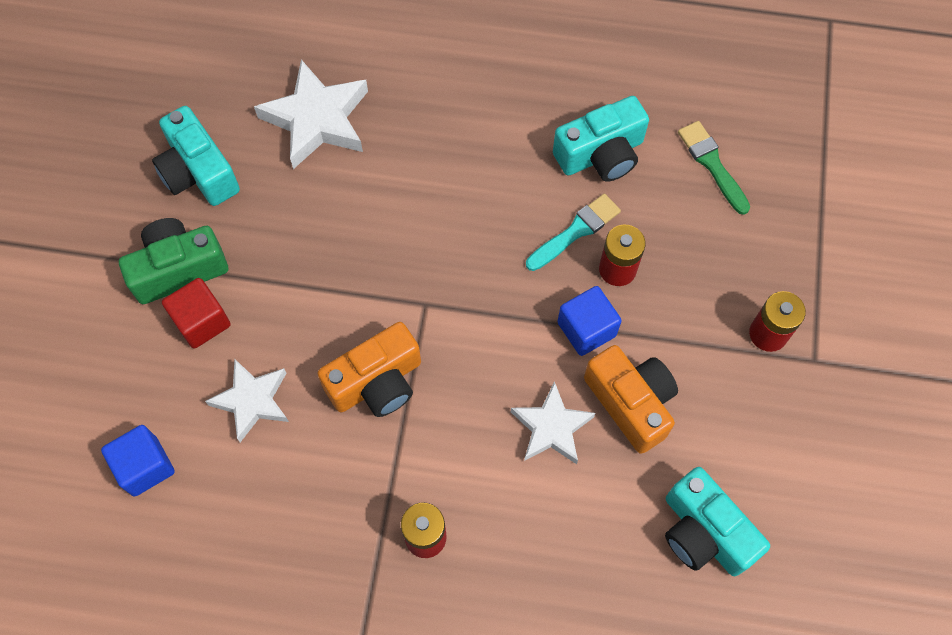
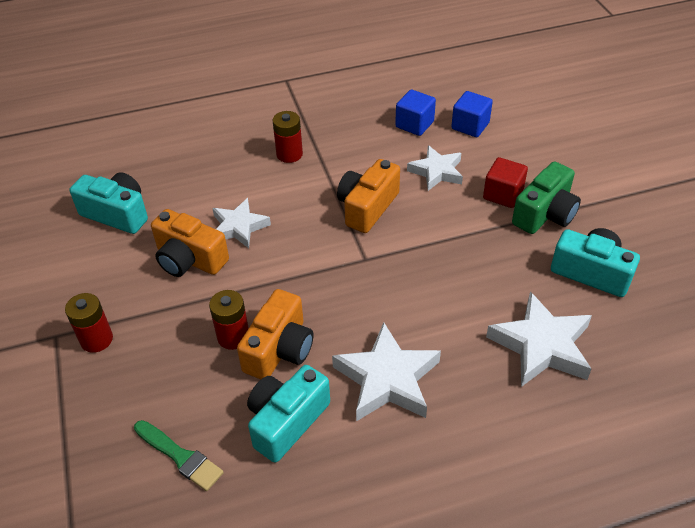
camera: 155 degrees right, 20 degrees down
(485, 153) = (387, 379): none -> white star
(575, 232) = (279, 349): turquoise brush -> orange camera
(586, 329) = (240, 289): blue cube -> blue cube (414, 124)

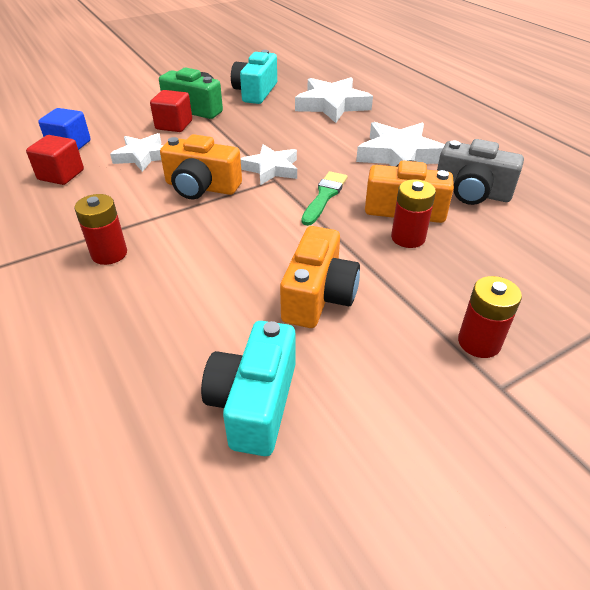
camera: 105 degrees left, 5 degrees down
(180, 456) = (551, 240): green brush -> green brush (324, 196)
(239, 227) = (251, 268): white star -> white star (271, 169)
(286, 421) = (471, 192): turquoise camera -> grey camera
(414, 124) = (61, 175): blue cube -> red cube

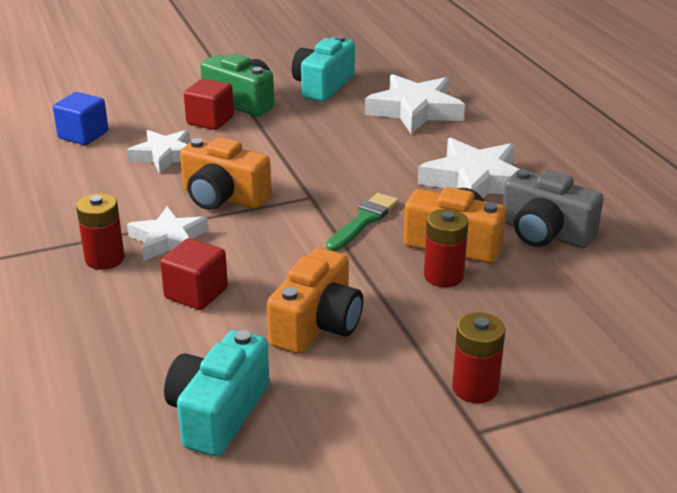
camera: 10 degrees right, 10 degrees down
(61, 175) = (68, 169): red cube -> red cube (196, 293)
(271, 169) = (311, 183): white star -> white star (168, 240)

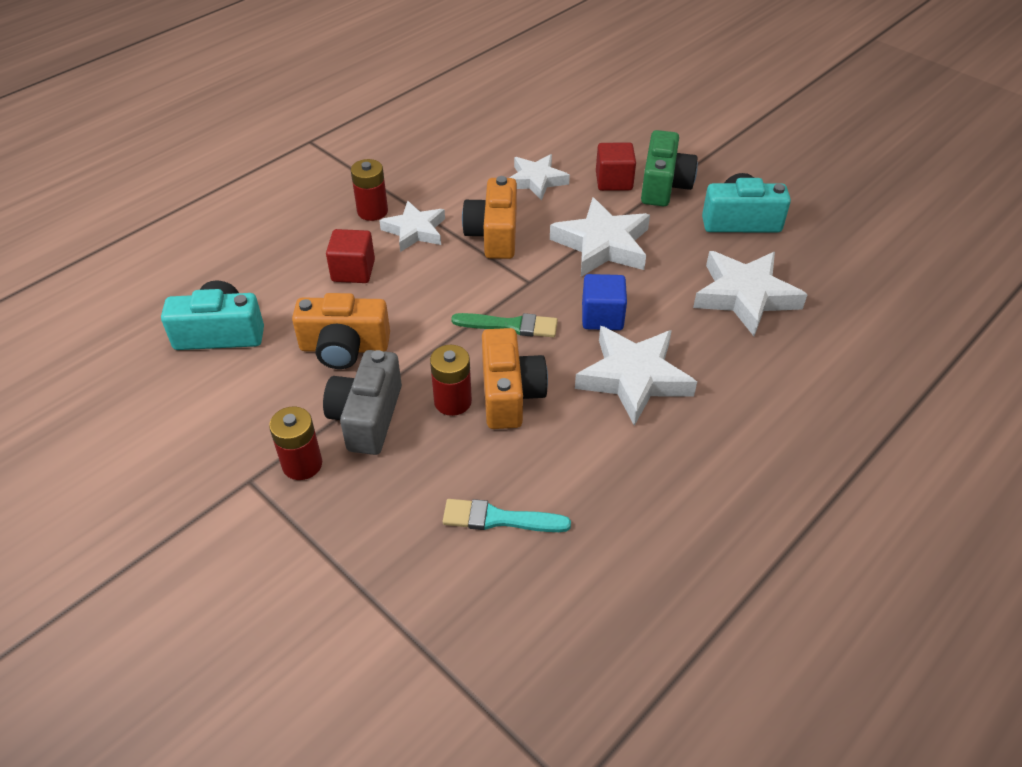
camera: 65 degrees right, 15 degrees up
(83, 135) = (536, 130): blue cube -> blue cube (602, 317)
(294, 149) = (602, 245): none -> white star
(545, 233) = (568, 454): grey camera -> grey camera (367, 417)
(602, 285) = (499, 519): none -> turquoise brush

